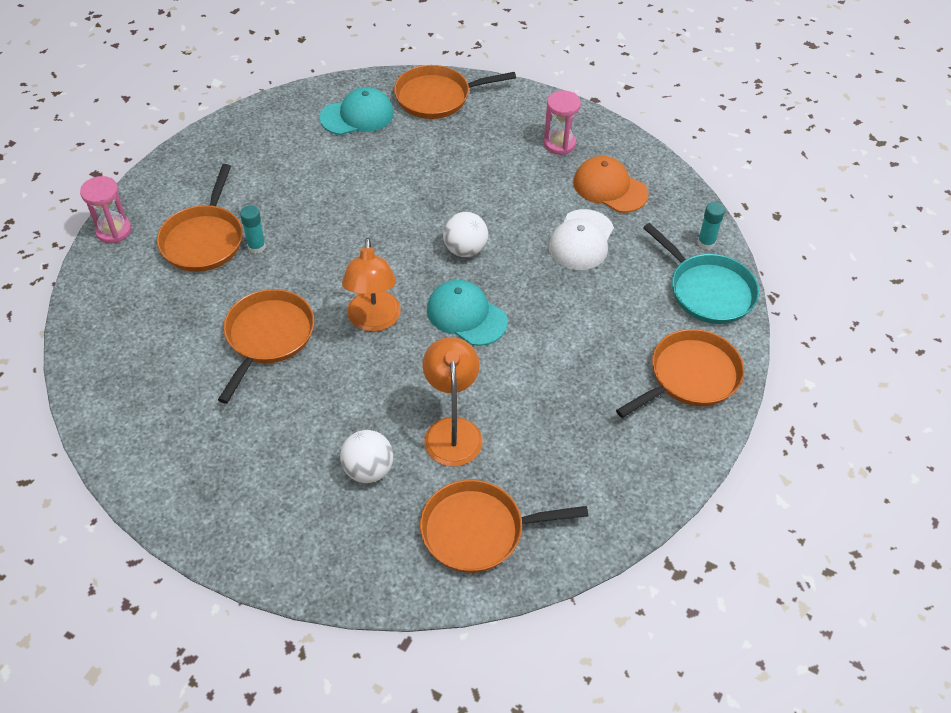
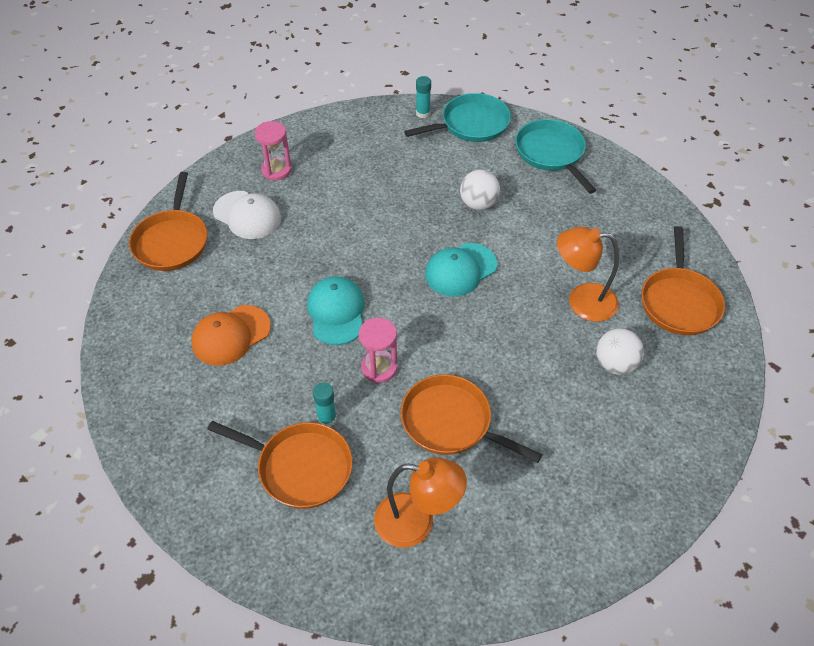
camera: 75 degrees left, 0 degrees up
(113, 231) = (254, 561): pink hourglass -> pink hourglass (379, 368)
(357, 115) = (168, 308): turquoise cap -> turquoise cap (336, 312)
(373, 321) = (451, 336): orange lamp -> orange lamp (417, 522)
(465, 249) = (383, 257): white ball -> white ball (478, 204)
(581, 240) = (397, 181): white cap -> white cap (247, 215)
(610, 188) = (343, 151): orange cap -> orange cap (231, 335)
(690, 376) = (551, 153): orange pan -> turquoise pan

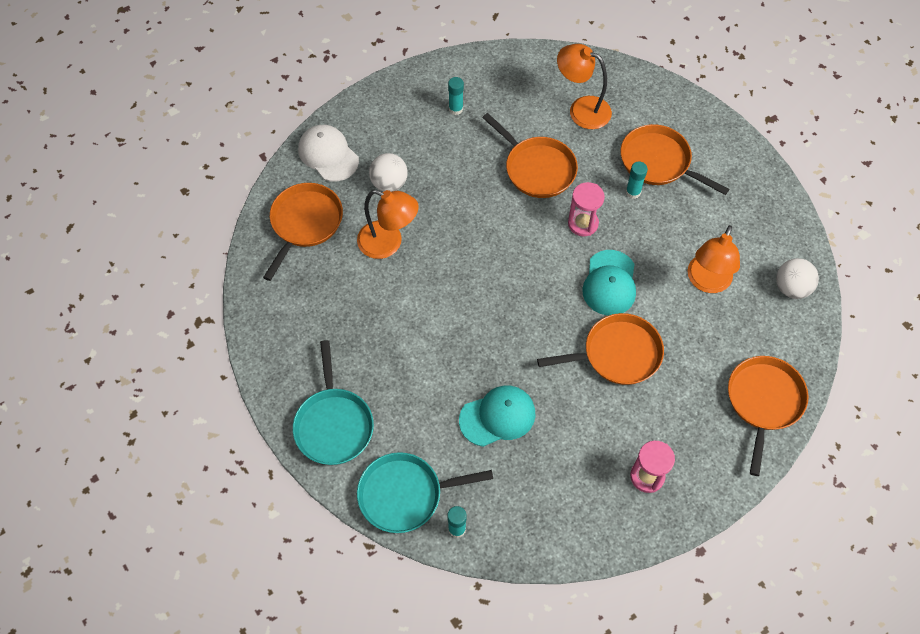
camera: 165 degrees left, 10 degrees up
(231, 335) = (706, 282): orange cap -> orange lamp
(247, 215) = (684, 418): white cap -> white cap (328, 154)
(317, 251) = (617, 354): none -> orange pan
(460, 270) = (484, 300): turquoise cap -> turquoise cap (497, 416)
(478, 204) = (440, 374): white ball -> white ball (791, 288)
(583, 481) = (456, 109): none -> turquoise glue stick

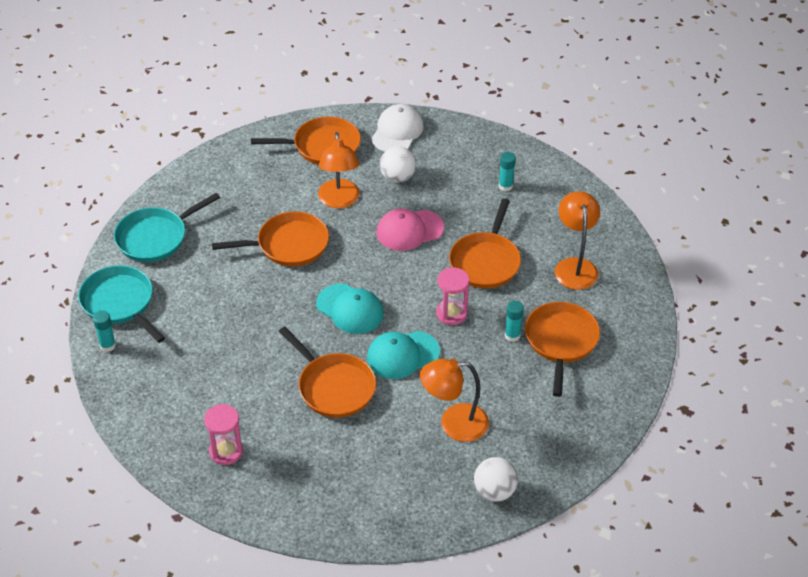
camera: 60 degrees right, 15 degrees down
(463, 206) = (409, 230): none -> pink cap
(497, 416) = (222, 331): turquoise cap -> turquoise cap (350, 309)
(764, 402) = (354, 511): orange pan -> orange pan (288, 245)

